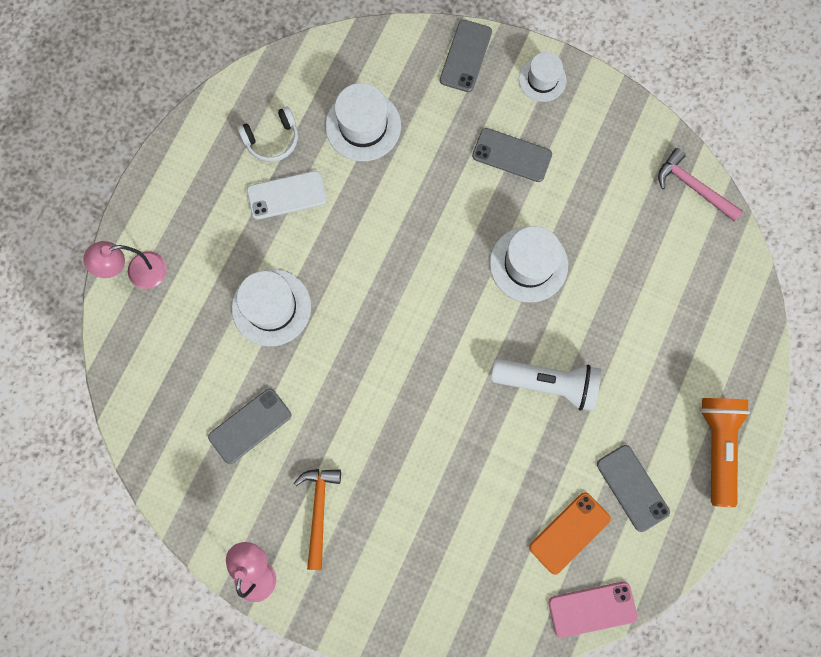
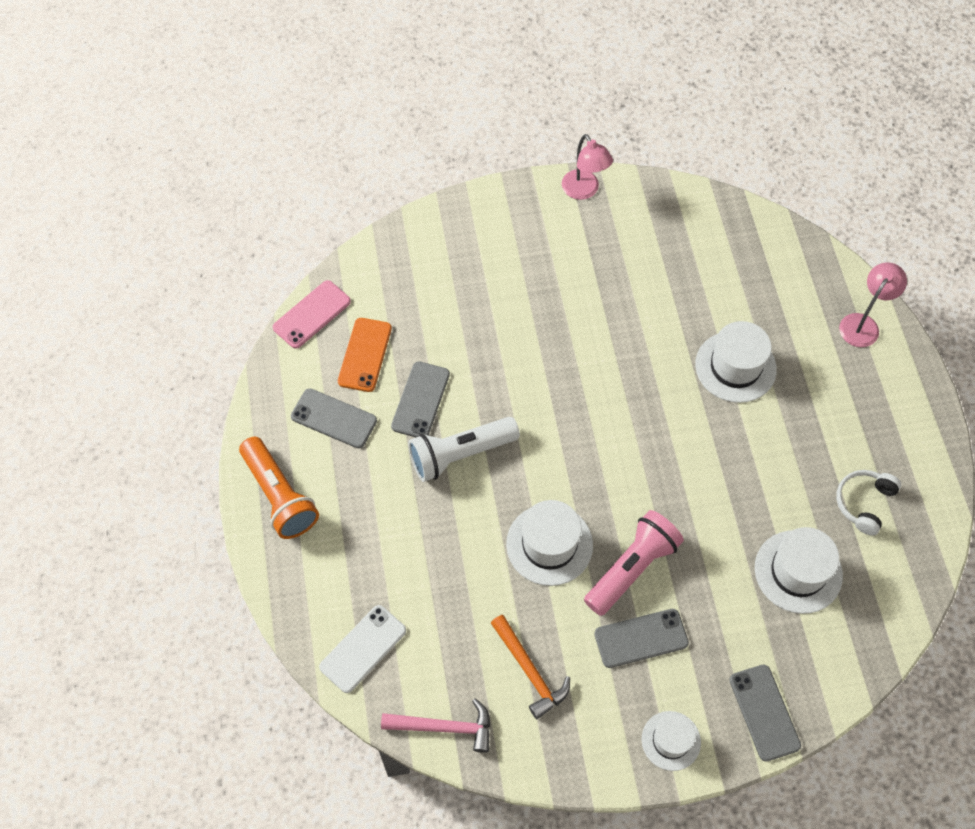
camera: 145 degrees right, 15 degrees down
(250, 425) = (673, 274): grey phone -> grey phone (420, 400)
(287, 195) = (806, 463): white phone -> white phone (363, 648)
(319, 510) = (571, 253): orange hammer -> orange hammer (529, 671)
(480, 207) = (631, 568): none -> pink flashlight

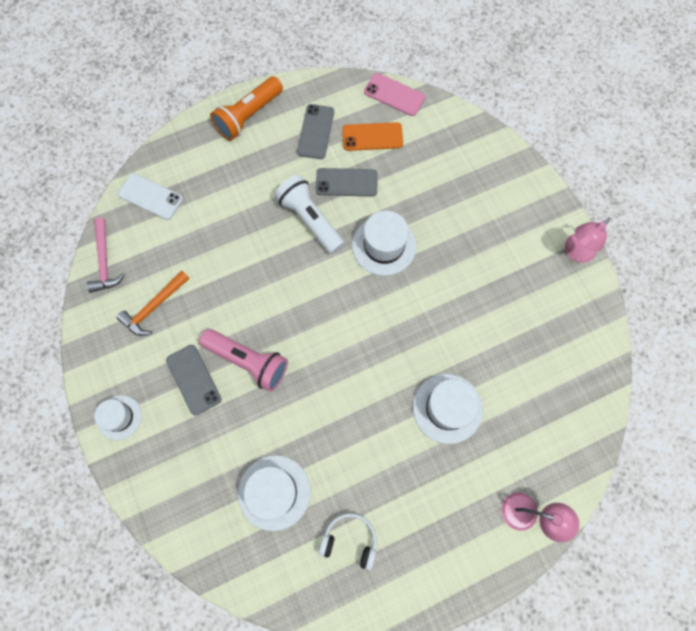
camera: 75 degrees right, 10 degrees up
(549, 544) = (253, 298): white hat -> white hat (384, 245)
(764, 712) = (152, 484): grey phone -> none

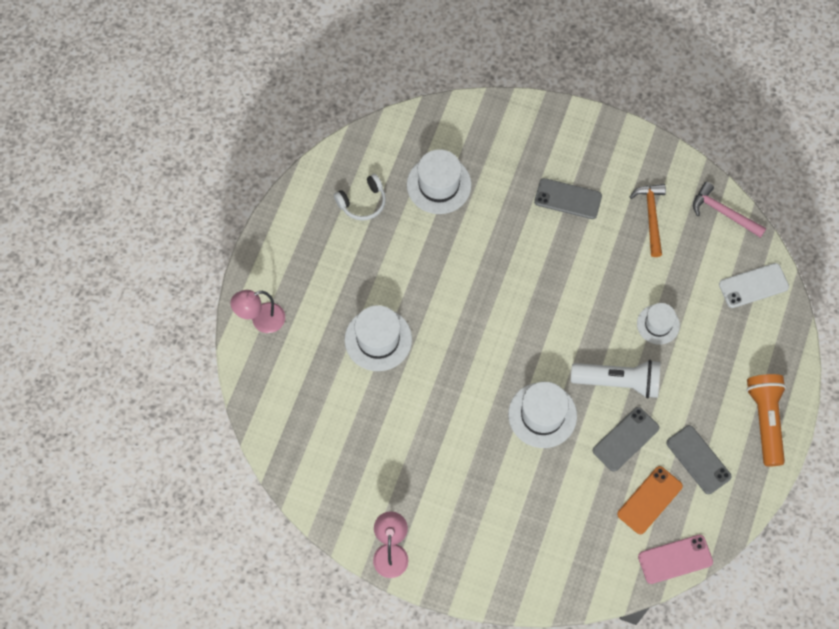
camera: 135 degrees right, 5 degrees down
(119, 417) = (587, 135): white hat -> white hat (658, 324)
(248, 361) = (546, 243): pink flashlight -> none

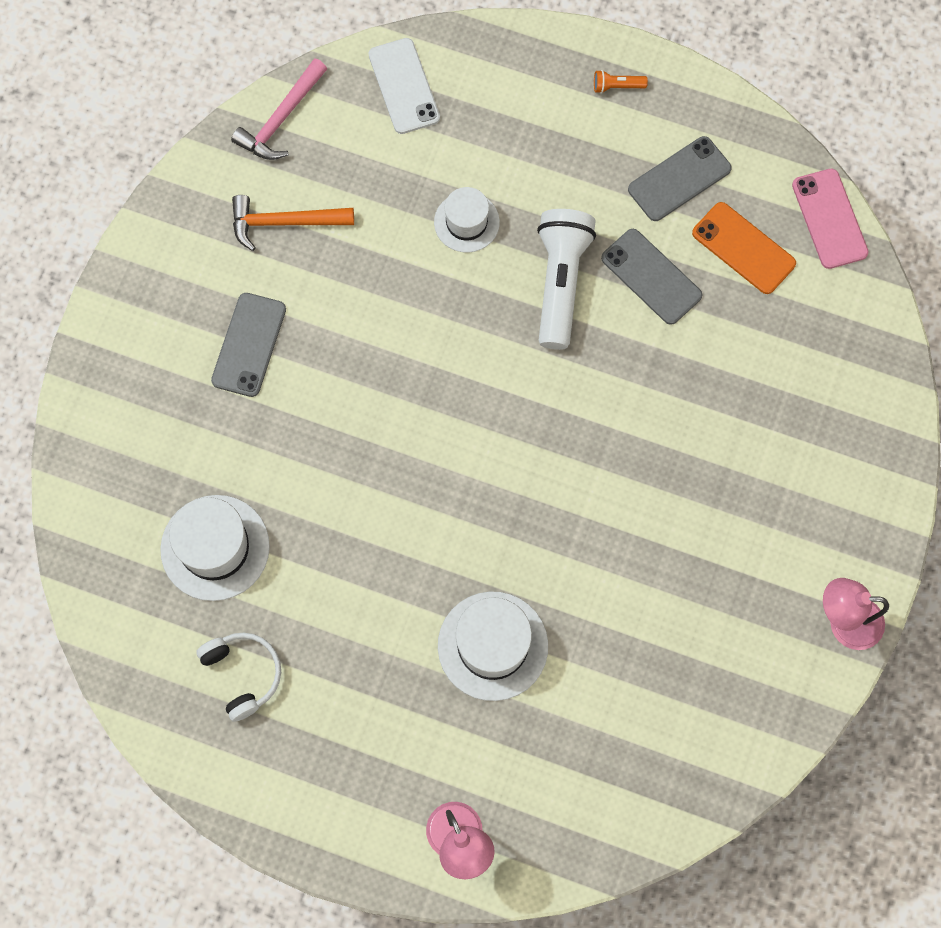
camera: 90 degrees left, 5 degrees up
(542, 415) = (616, 394): white hat -> none
(765, 420) = (617, 86): orange flashlight -> orange flashlight, size x0.40

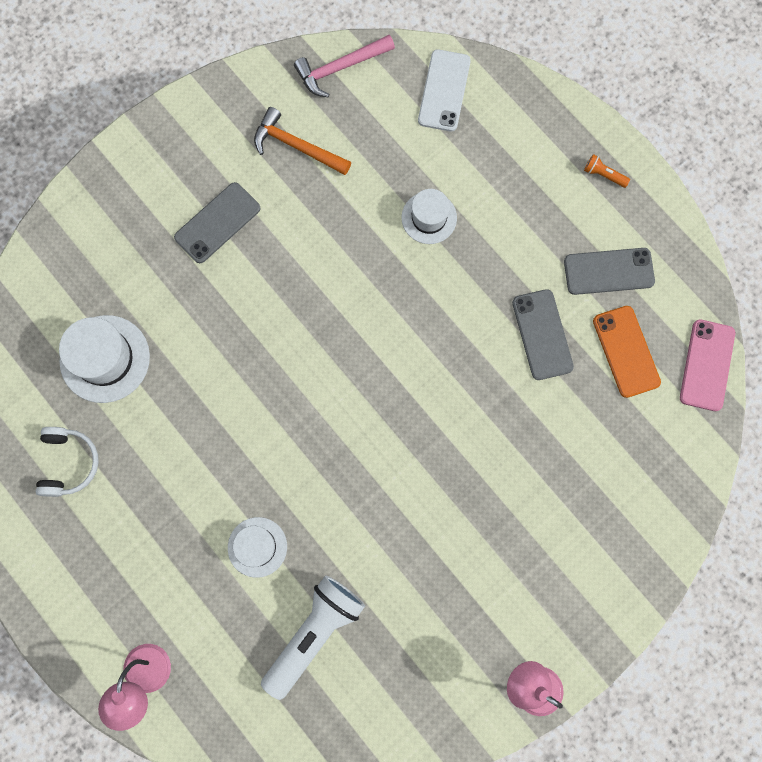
camera: 30 degrees right, 5 degrees up
(492, 646) = (257, 547): white hat -> white hat, size x0.64
(560, 283) = (471, 301): white flashlight -> white flashlight (314, 633)

